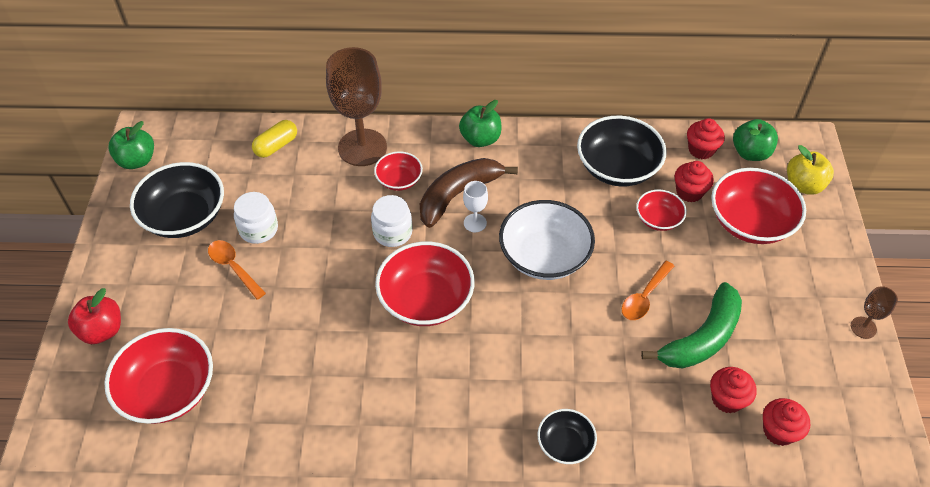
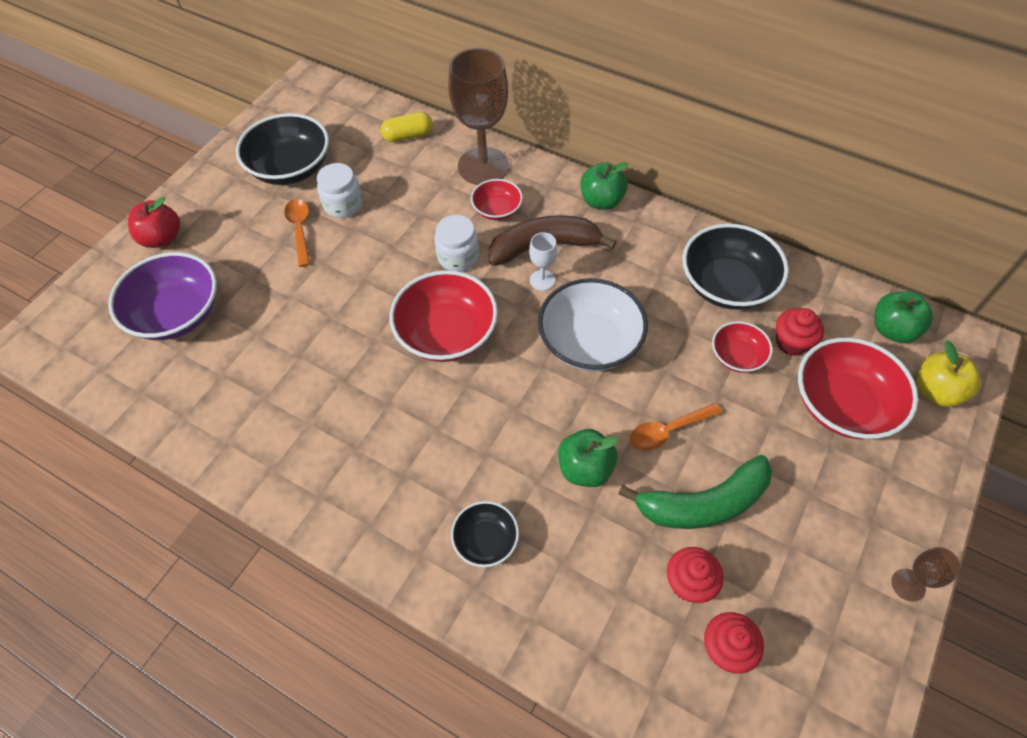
camera: 30 degrees right, 5 degrees up
(137, 160) = (285, 105): green apple -> green apple (585, 468)
(168, 390) = (177, 313): red bowl -> purple bowl
(701, 150) = (835, 303): red cupcake -> none

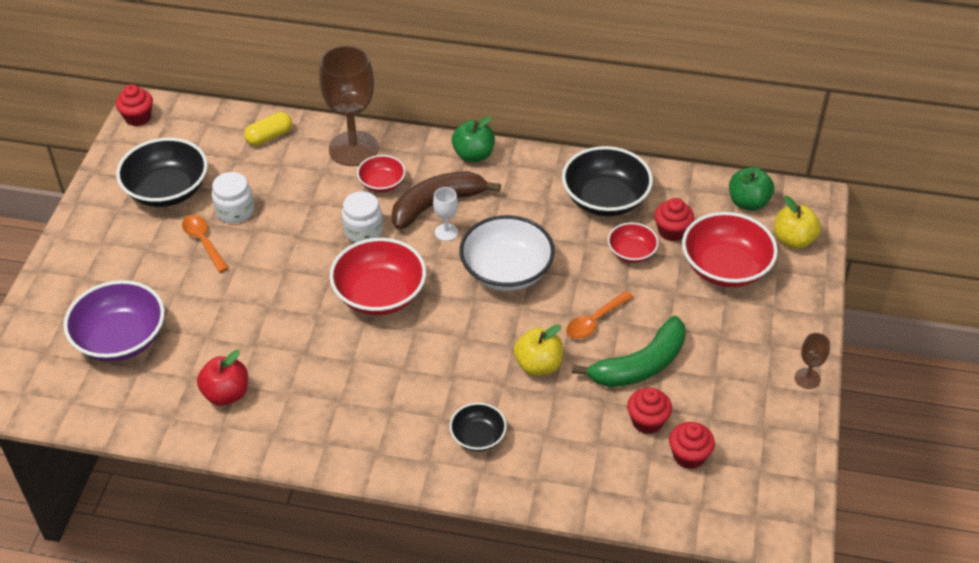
camera: 20 degrees left, 10 degrees down
(162, 238) = (71, 280): red apple -> red apple (226, 394)
(297, 90) = (138, 118): none -> red cupcake
(585, 468) = (538, 365): green apple -> yellow apple

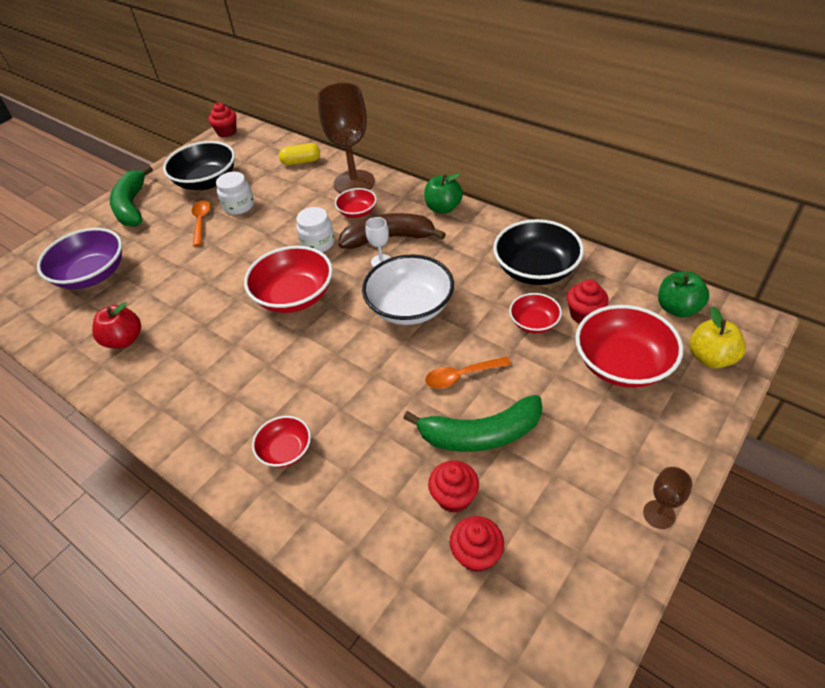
camera: 30 degrees right, 0 degrees up
(95, 245) = (132, 206): none -> green banana
(478, 436) = (286, 450): black bowl -> red bowl
(538, 365) = (383, 401): yellow apple -> none

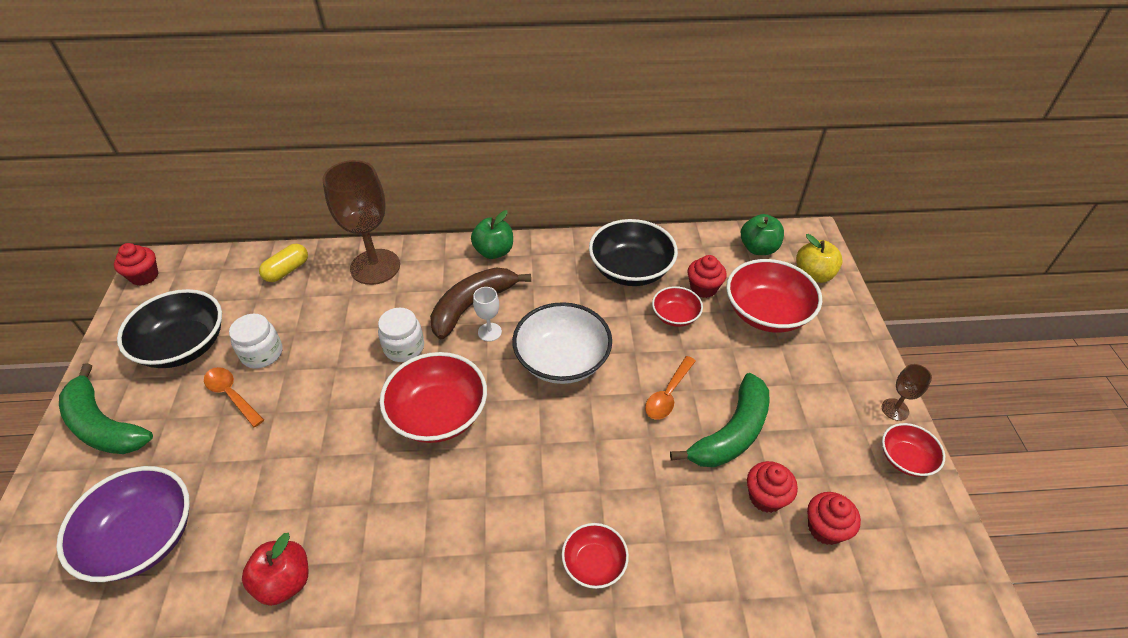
camera: 45 degrees left, 0 degrees up
(357, 212) = (412, 295): red bowl -> red bowl (905, 459)

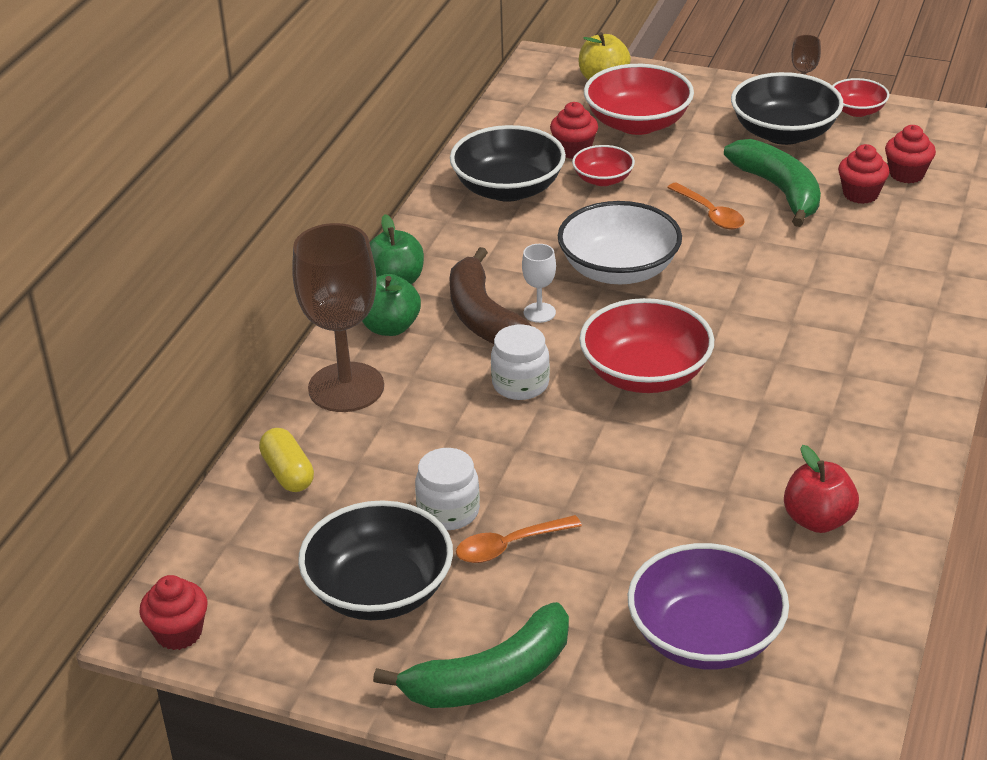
camera: 65 degrees left, 10 degrees down
(594, 563) = (886, 308): red bowl -> none
(758, 248) = (538, 98): green apple -> green apple (390, 327)
(824, 412) = (784, 133): none -> black bowl

